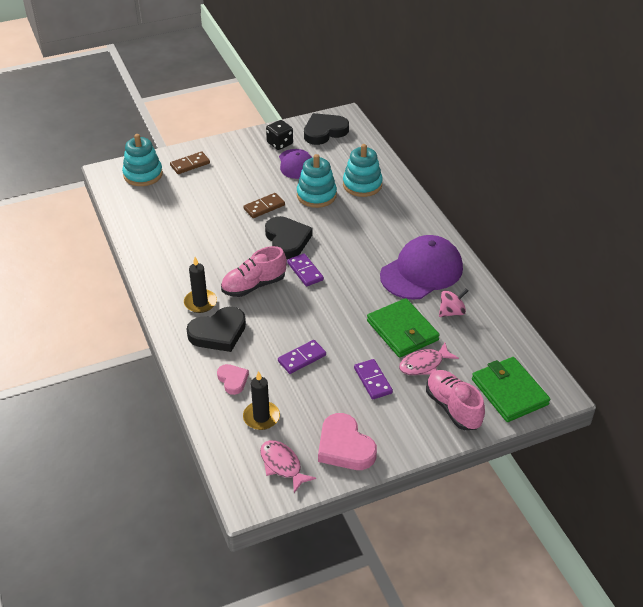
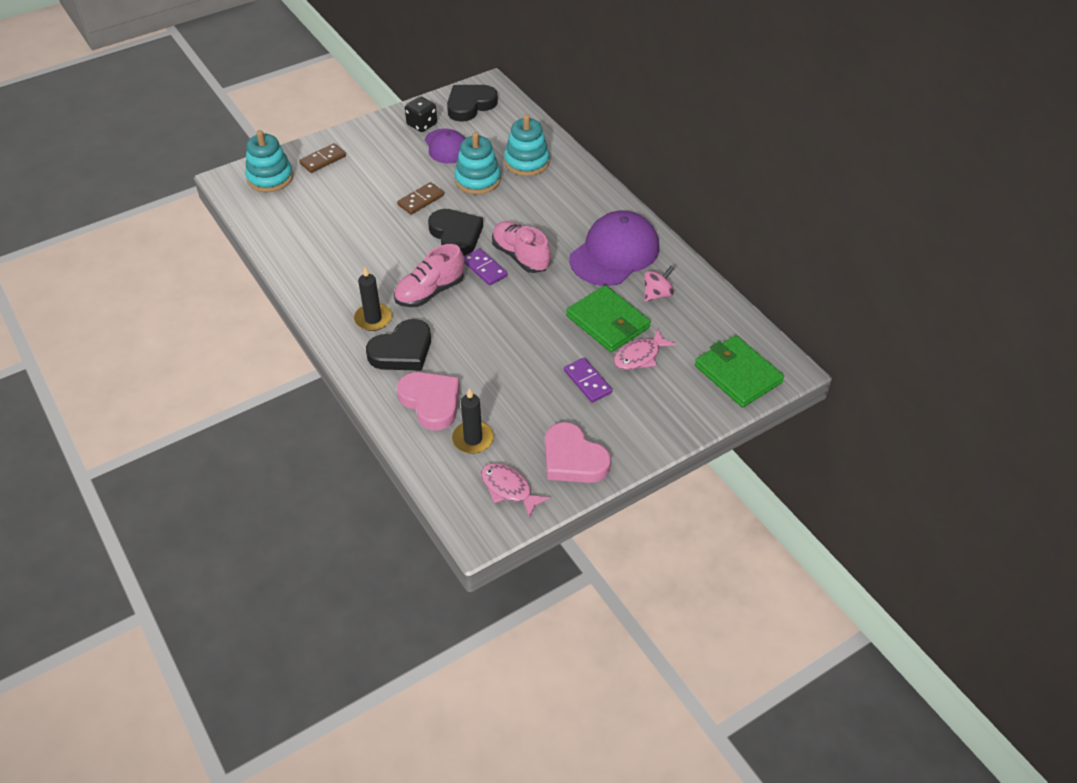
camera: 10 degrees left, 5 degrees up
(233, 380) = (431, 402): pink heart -> pink heart, size x1.74
(302, 358) = (503, 367): purple domino -> none
(453, 408) = (681, 400): pink shoe -> pink shoe (520, 256)

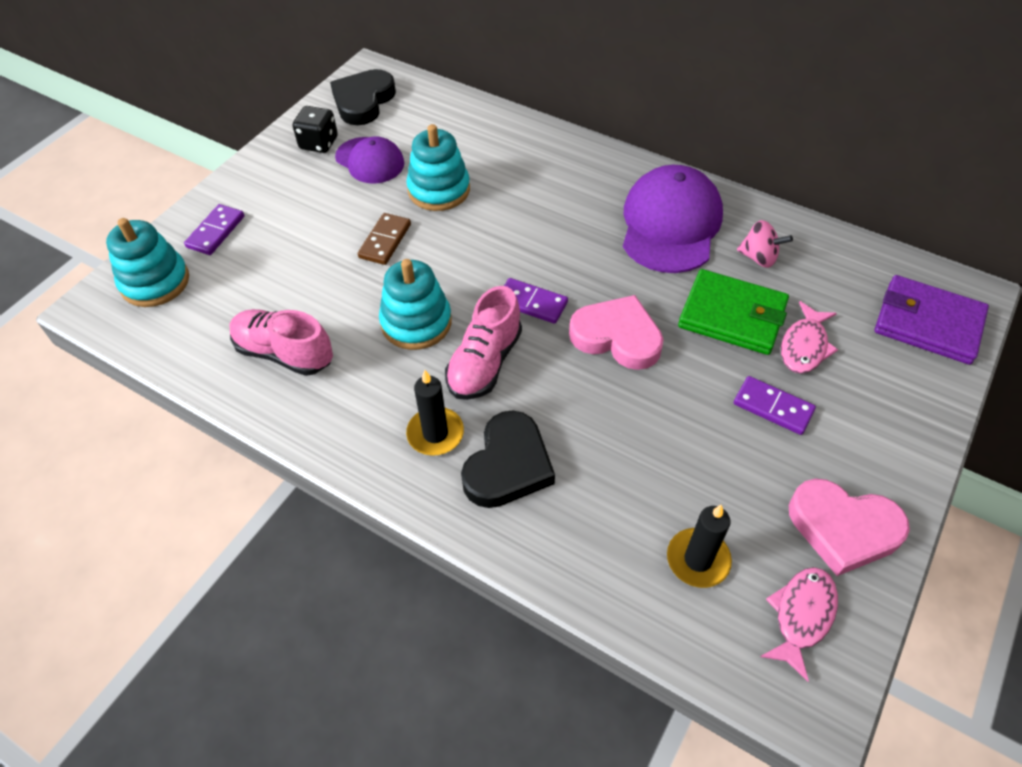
camera: 25 degrees left, 5 degrees up
(323, 160) = (215, 232): brown domino -> purple domino
(431, 402) = (602, 527): pink heart -> pink heart (617, 337)
(456, 235) = (463, 272): black heart -> none
(509, 489) = (801, 616): pink fish -> pink fish turned 105 degrees clockwise
(520, 256) = (564, 270): pink shoe -> pink shoe (284, 353)
(527, 162) = (482, 148): turquoise stacking toy -> turquoise stacking toy (416, 322)
(657, 294) = (759, 258): pink spinning top -> pink spinning top turned 90 degrees clockwise
(738, 374) = (927, 323): green wallet -> purple wallet

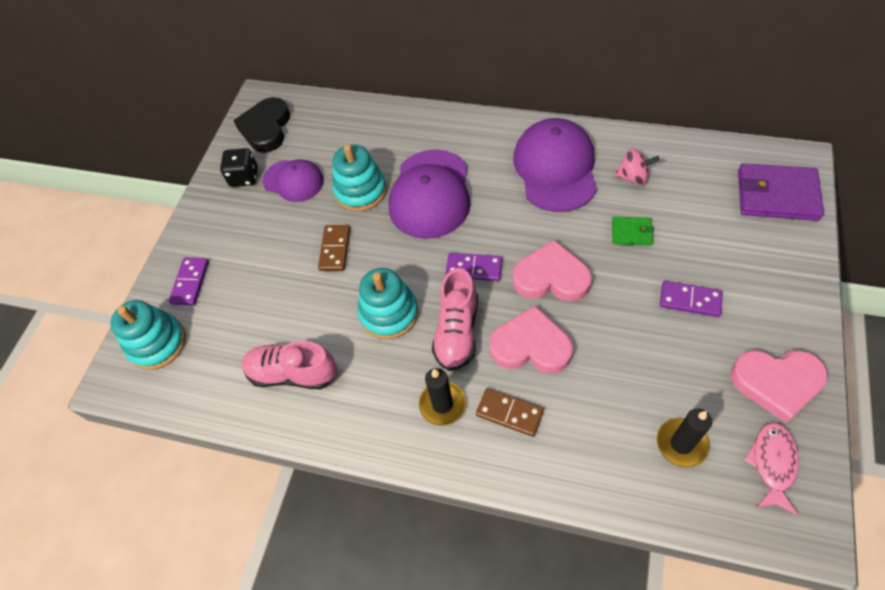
camera: 10 degrees left, 5 degrees up
(508, 465) = (509, 413): black heart -> brown domino
(515, 213) = (430, 194): none -> purple cap
(562, 402) = (531, 346): none -> pink heart
(732, 315) = (631, 232): green wallet -> green wallet, size x0.51
(804, 346) = (694, 242): pink fish -> none

